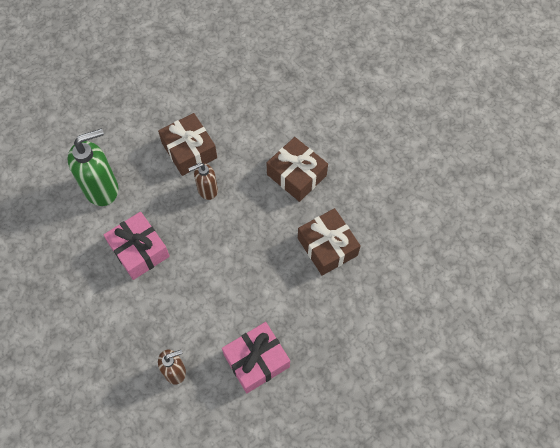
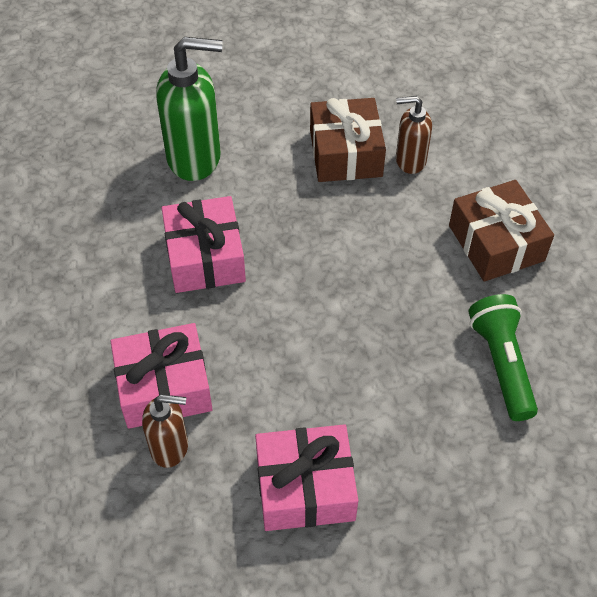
camera: 25 degrees right, 10 degrees down
(154, 338) = (164, 387): none -> pink gift
(207, 190) = (346, 214): brown soap dispenser -> brown soap dispenser (410, 161)
(327, 246) = (501, 364): brown gift -> green flashlight

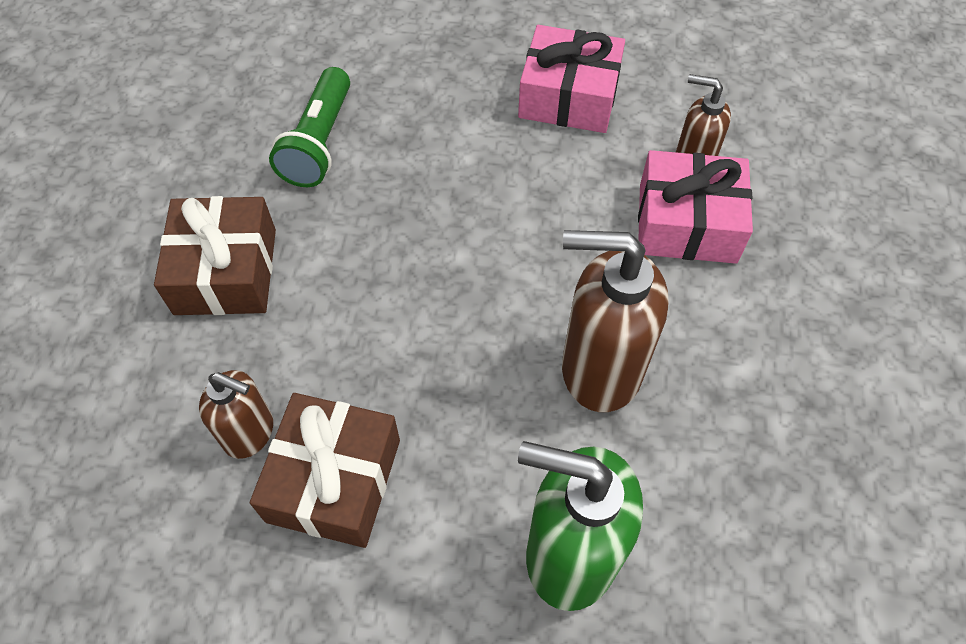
camera: 160 degrees left, 5 degrees up
(205, 257) = (600, 369): pink gift -> brown soap dispenser

